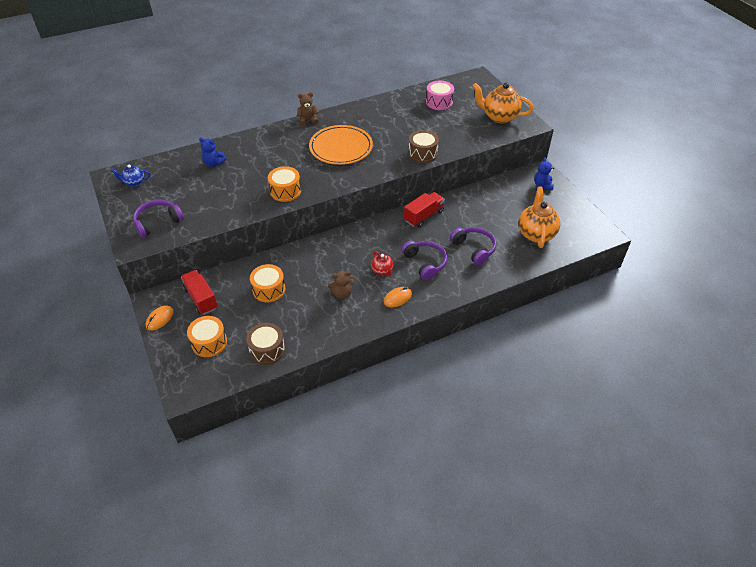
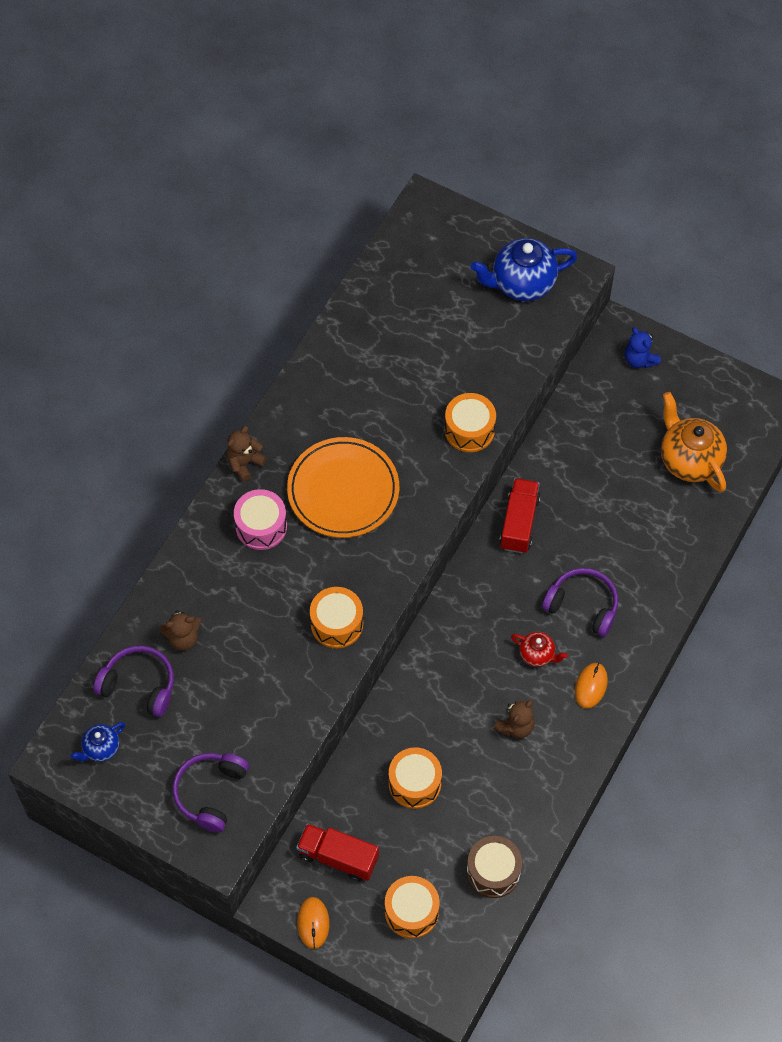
camera: 35 degrees left, 15 degrees up
(214, 163) = (183, 638): blue teddy bear -> brown teddy bear
(423, 153) = (469, 430): brown drum -> orange drum
(439, 102) = (410, 302): pink drum -> pink drum (261, 526)
(474, 249) = (627, 539): purple headphones -> purple headphones (139, 685)
(499, 117) = (522, 284): orange teapot -> blue teapot

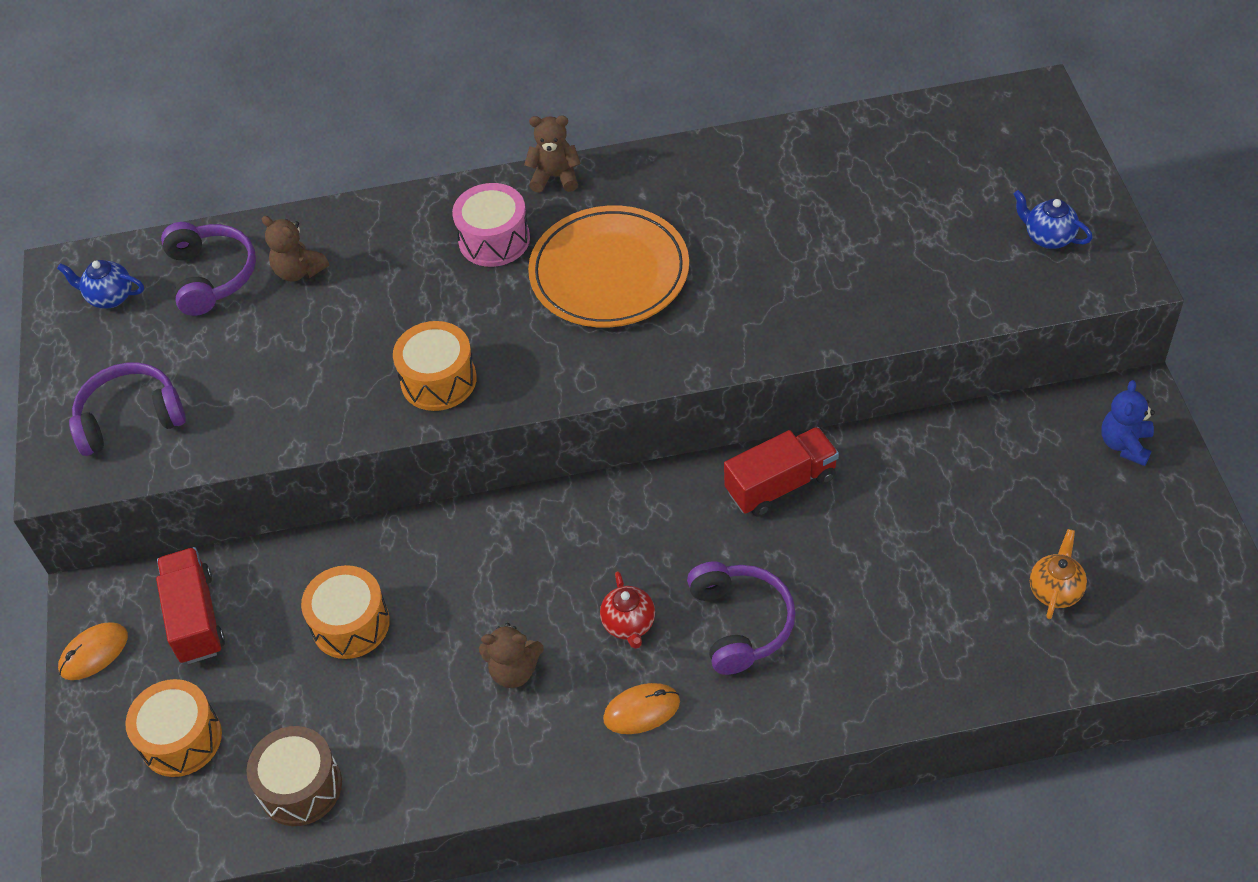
camera: 55 degrees right, 10 degrees down
(469, 430) = (807, 323): orange drum -> none
(522, 284) = (1048, 237): blue teapot -> blue teapot, size x0.52
(689, 460) = (1055, 590): orange teapot -> orange teapot, size x0.52

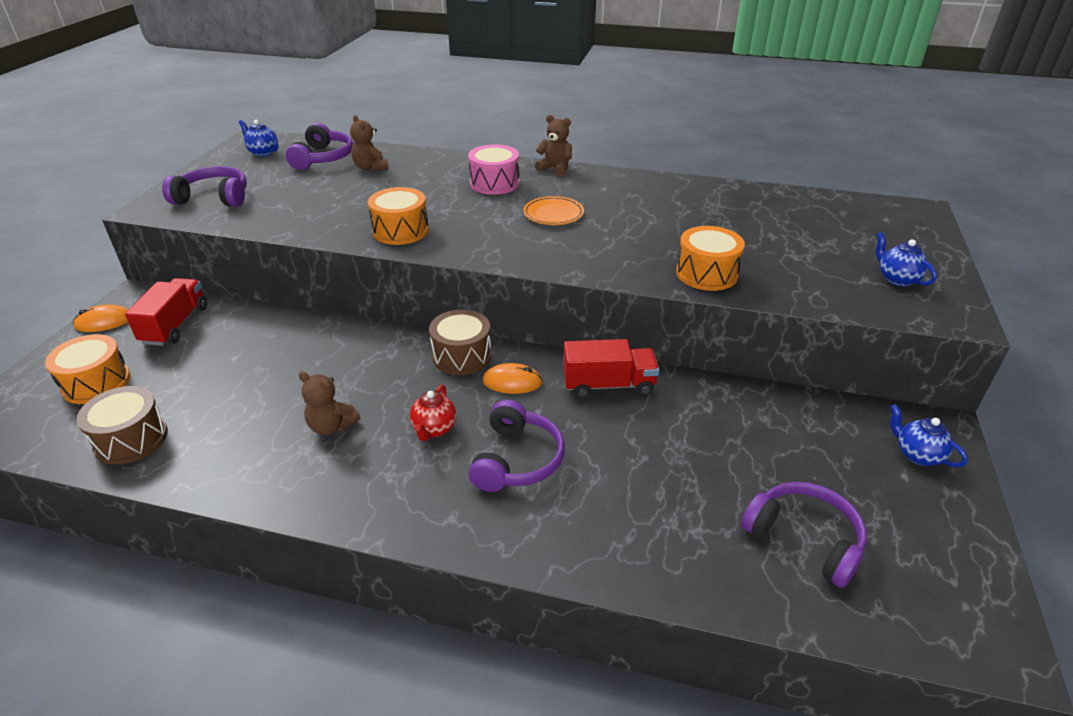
camera: 20 degrees right, 15 degrees down
(350, 624) = (257, 360): orange drum -> orange drum (706, 274)
(591, 513) = (462, 356): none -> brown drum
(609, 272) = (553, 214): orange plate -> orange plate, size x0.52
(641, 710) = (398, 488): orange mouse -> orange mouse (512, 382)
(1055, 590) = (804, 539): orange teapot -> purple headphones
(1125, 444) = (917, 455): blue teddy bear -> blue teapot

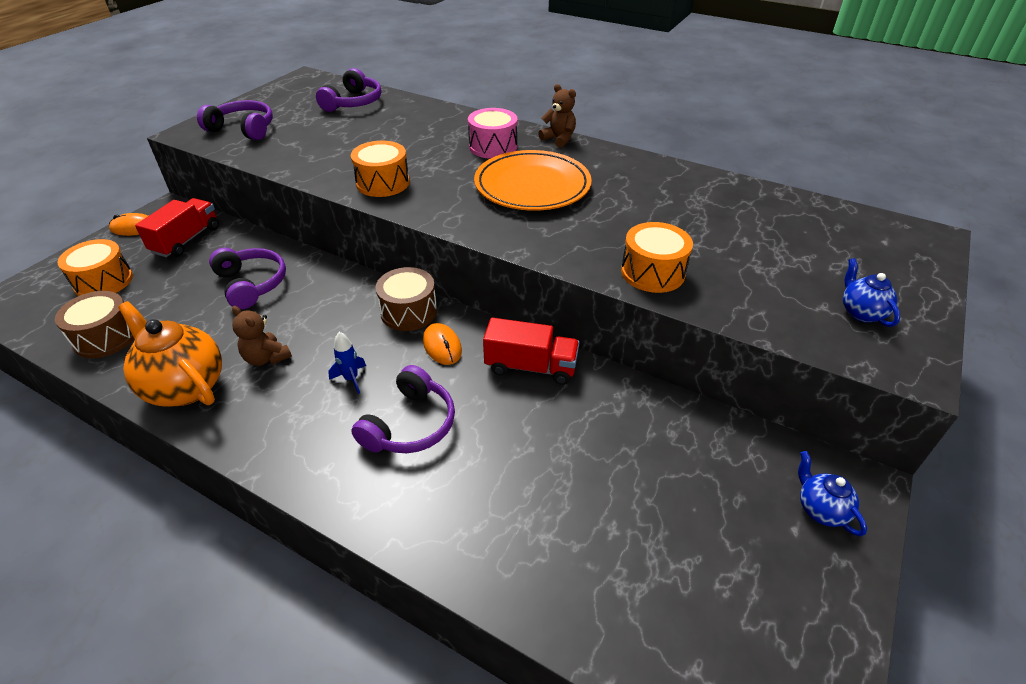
camera: 15 degrees right, 5 degrees up
(254, 471) = (185, 387): none -> orange teapot
(263, 152) = (306, 91): blue teapot -> none
(371, 168) = (389, 117): brown teddy bear -> none
(434, 429) = (351, 379): red teapot -> blue rocket
(512, 382) = (442, 346): orange mouse -> orange mouse turned 45 degrees clockwise
(553, 214) = (532, 186): orange plate -> orange plate, size x1.94
(804, 539) = (652, 573): purple headphones -> purple headphones (251, 284)

